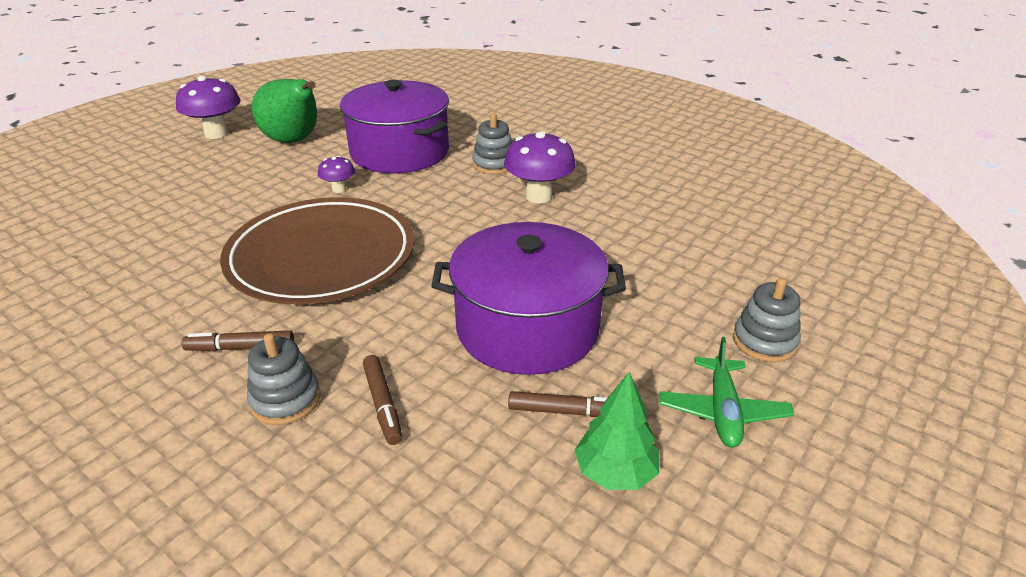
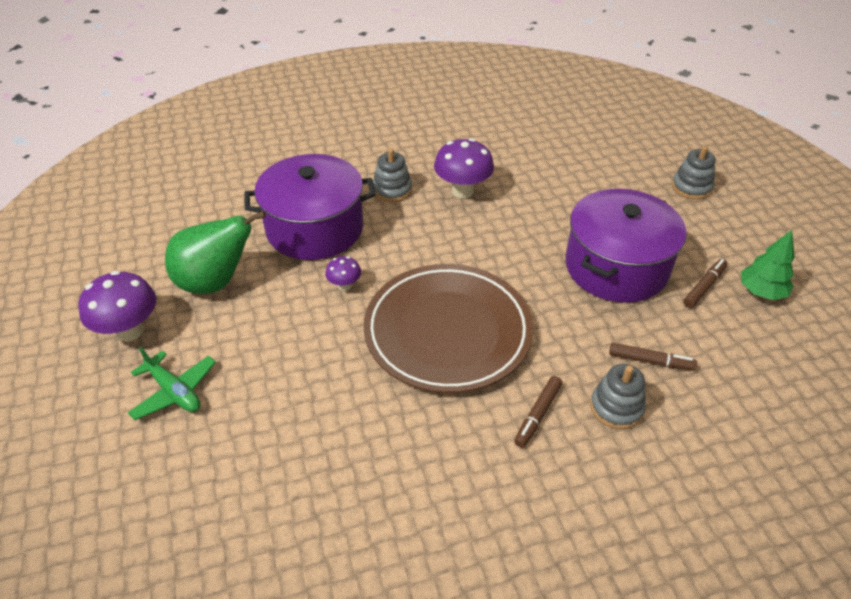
camera: 55 degrees left, 10 degrees up
(722, 411) = (737, 232): green plane -> green plane (174, 391)

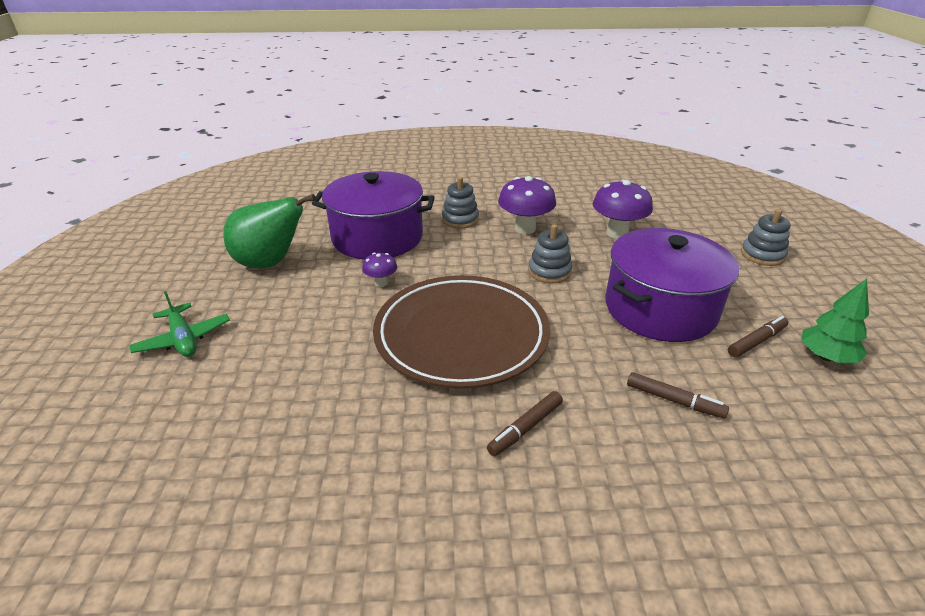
camera: 15 degrees right, 10 degrees down
(129, 331) = (177, 287): purple mushroom -> purple mushroom (617, 233)
(616, 407) = (619, 439): grey stacking toy -> grey stacking toy (549, 271)

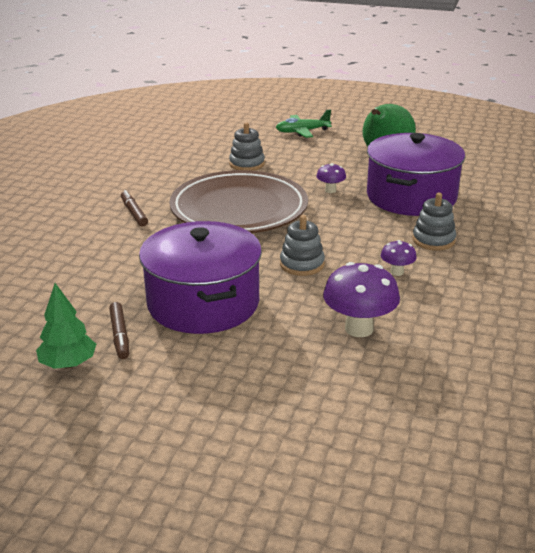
camera: 110 degrees right, 5 degrees down
(525, 229) = (397, 272): purple mushroom -> purple mushroom, size x0.53
(673, 400) = (103, 268): brown marker -> none
(762, 255) = (247, 422): grey stacking toy -> grey stacking toy (247, 164)

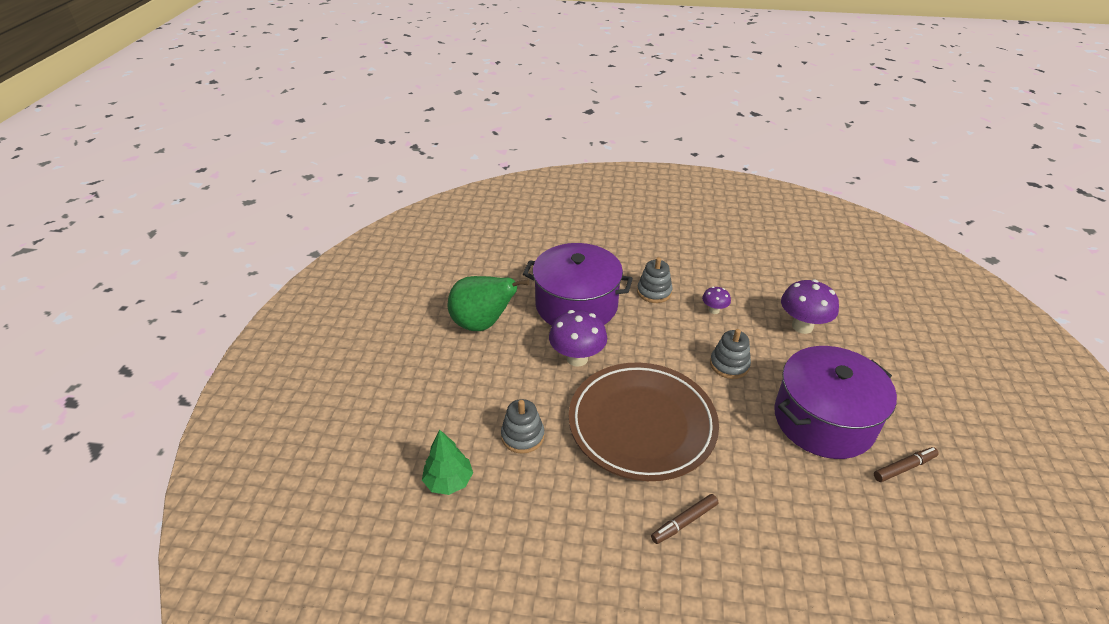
camera: 100 degrees left, 10 degrees up
(68, 364) = (964, 493): green tree -> green tree (449, 481)
(302, 132) = (415, 396): green plane -> none
(330, 190) = (577, 358): purple mushroom -> purple mushroom, size x1.89

